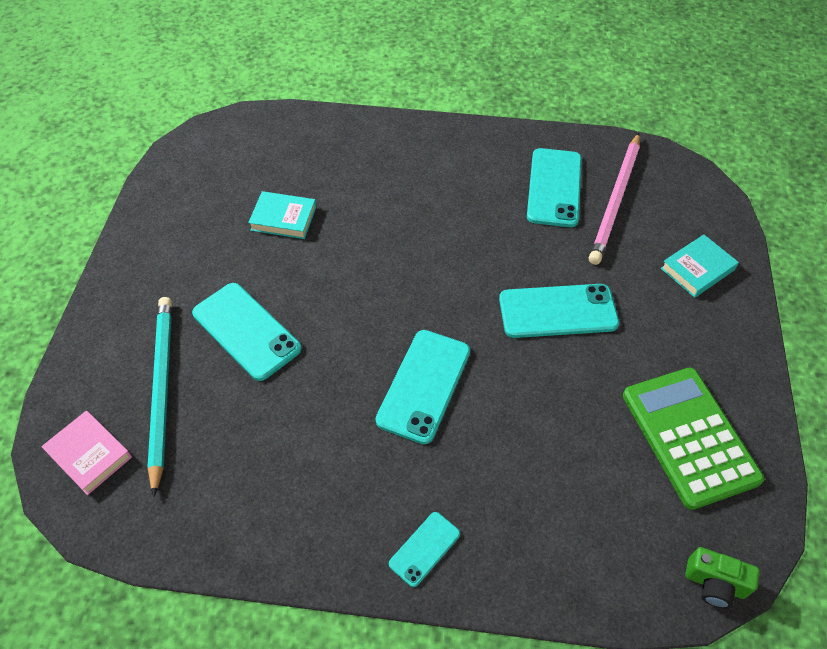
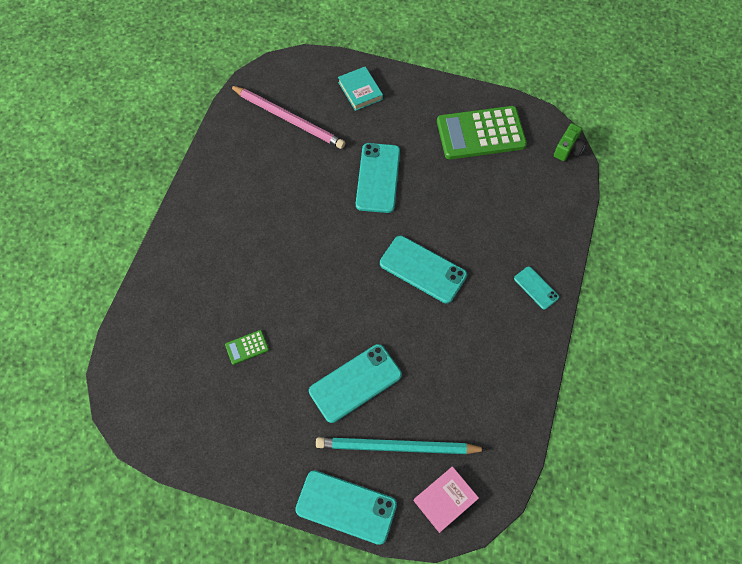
camera: 80 degrees left, 10 degrees up
(283, 218) = (247, 347): turquoise book -> green calculator
(554, 187) = (266, 153): turquoise phone -> turquoise phone (346, 507)

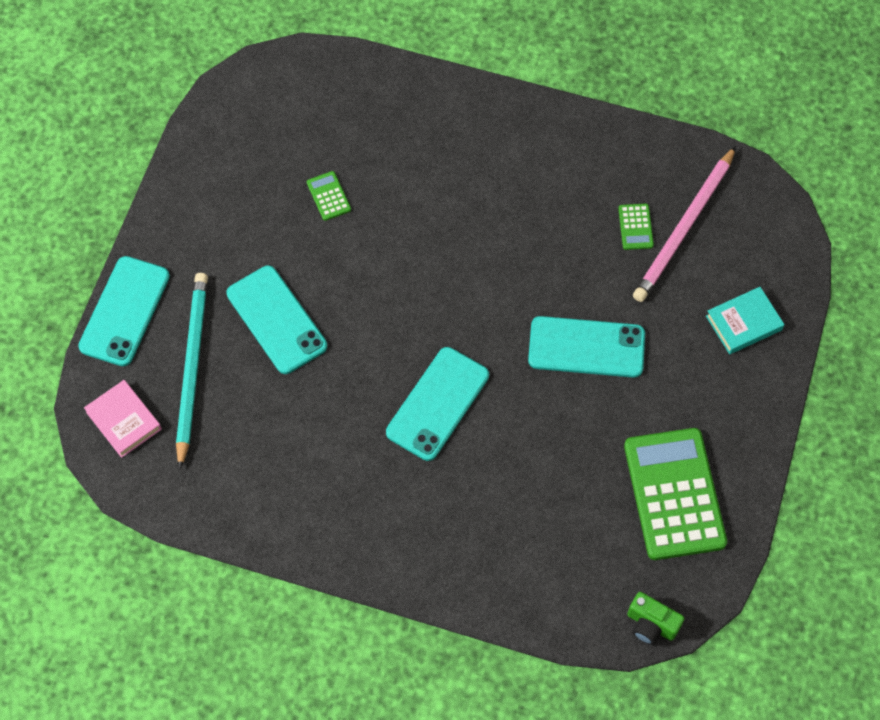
camera: 90 degrees right, 0 degrees up
(286, 146) = (635, 227): none -> green calculator
(536, 288) = (408, 553): turquoise phone -> none

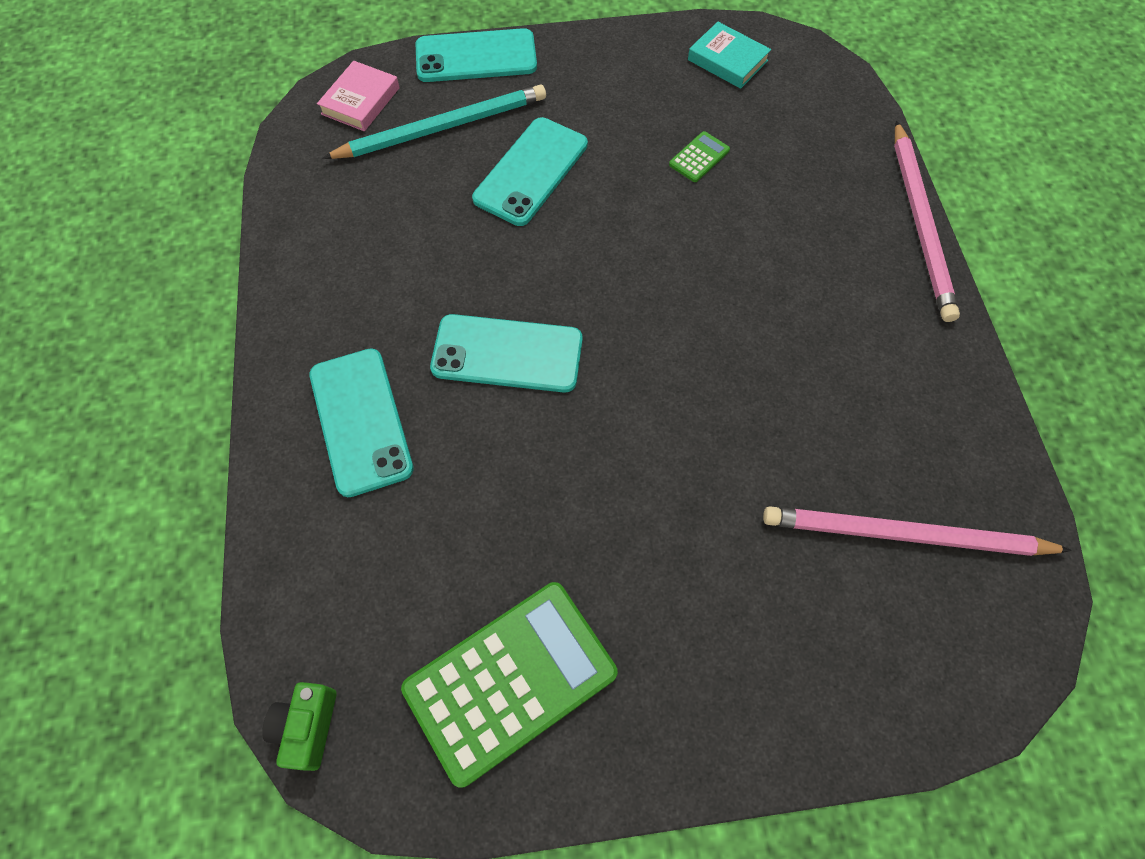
camera: 65 degrees right, 0 degrees up
(467, 86) = (920, 223): none -> pink pencil
(586, 347) = (664, 483): turquoise phone -> turquoise phone (360, 421)
(635, 227) = (865, 474): green calculator -> none
(744, 323) = (814, 674): turquoise book -> turquoise book (727, 60)

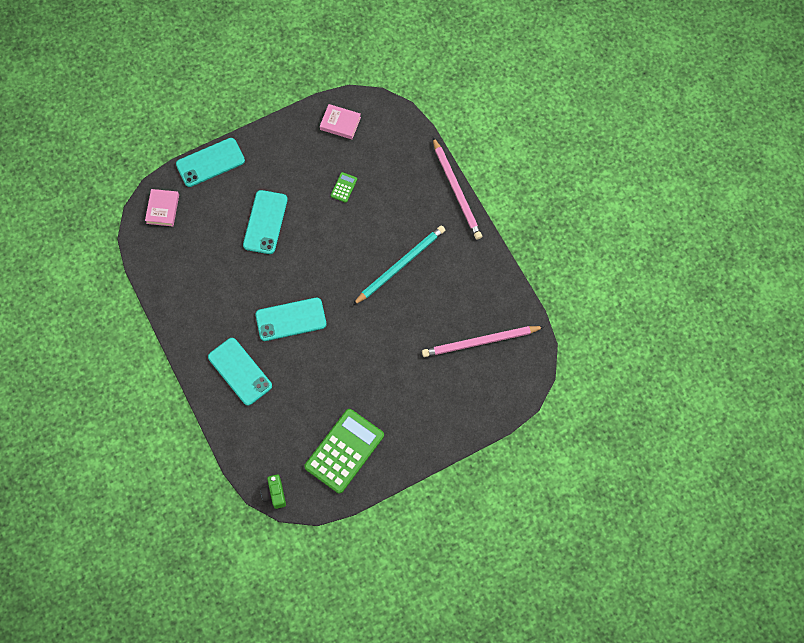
camera: 20 degrees left, 5 degrees up
(442, 127) = (211, 211): turquoise pencil -> turquoise pencil (400, 265)
(727, 60) = (340, 123): turquoise book -> pink book

